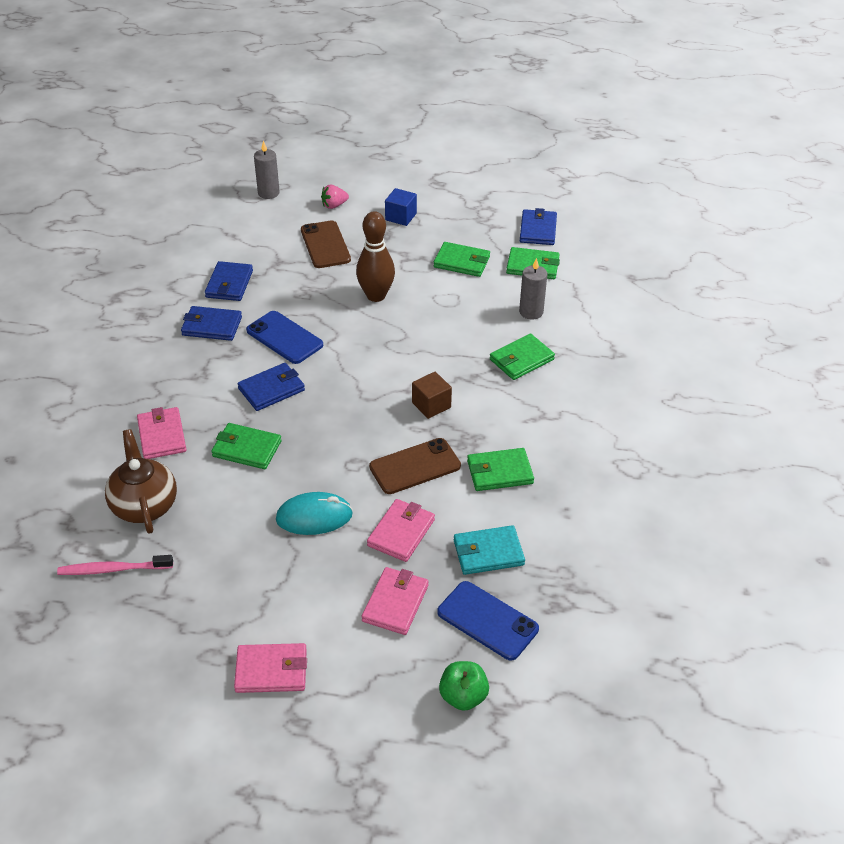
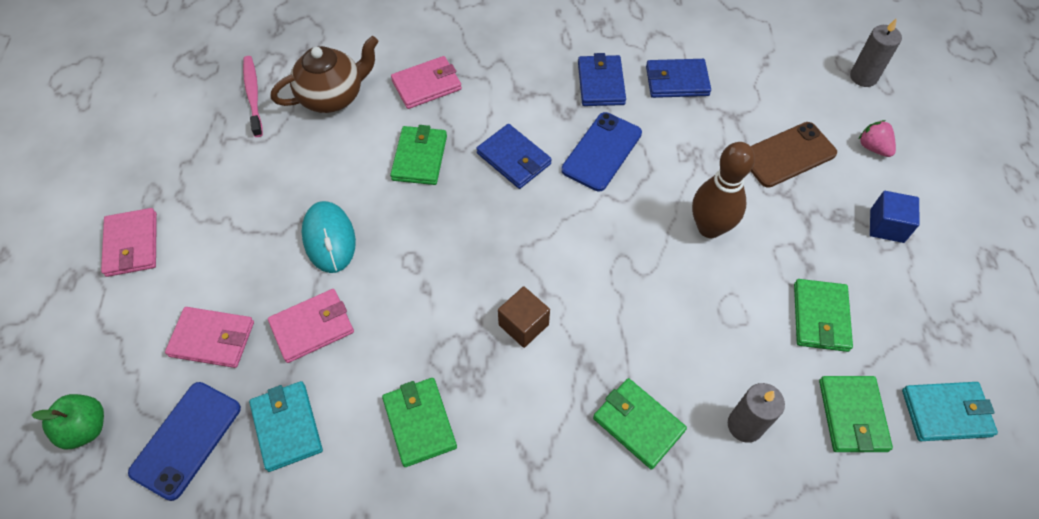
camera: 80 degrees right, 15 degrees up
(401, 532) = (312, 327): pink wallet -> pink wallet turned 45 degrees counterclockwise
(415, 466) = (416, 324): brown phone -> none
(538, 230) = (946, 413): blue wallet -> turquoise wallet

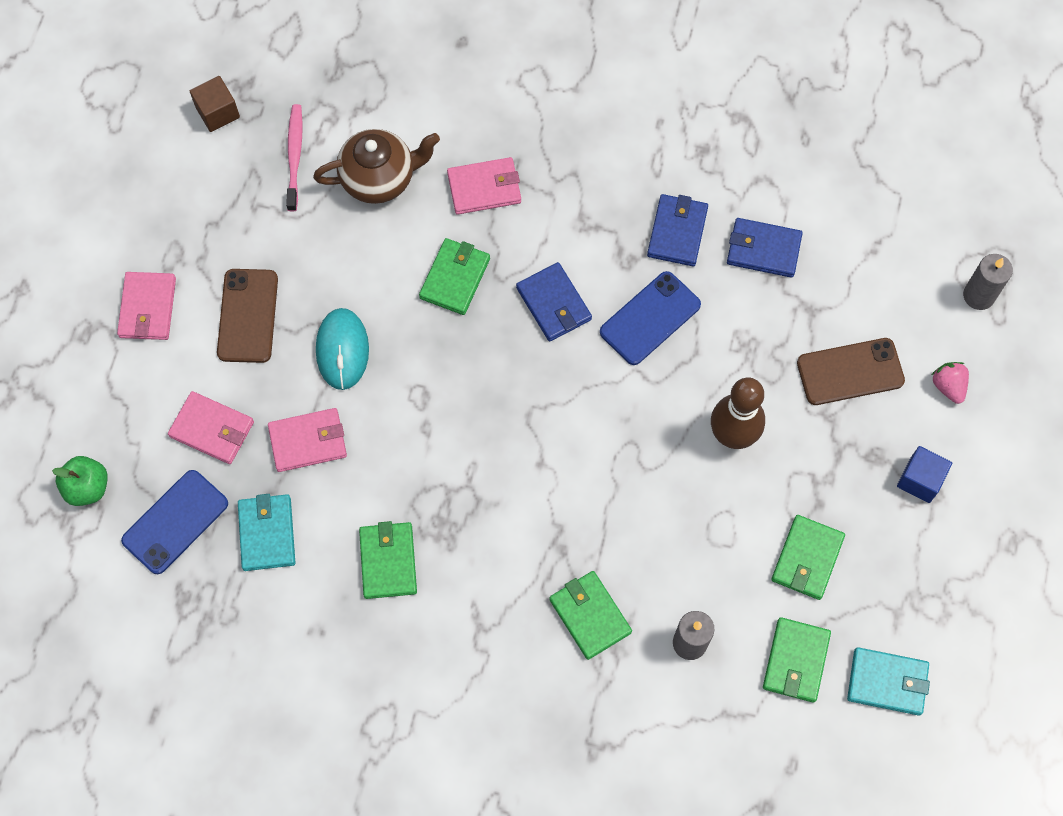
camera: 15 degrees right, 10 degrees up
(232, 230) = (247, 316): none -> brown phone
(523, 325) = (511, 491): brown cube -> brown cube (217, 112)

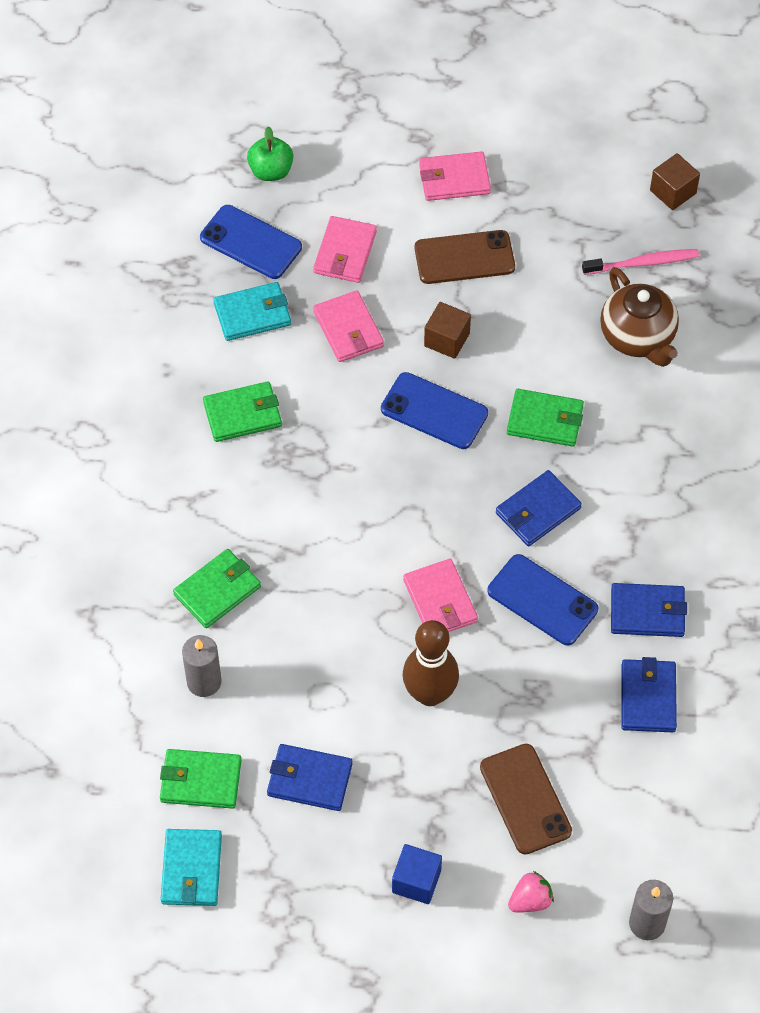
camera: 80 degrees right, 10 degrees down
(342, 350) = (447, 340): turquoise mouse -> brown cube
(423, 377) = (434, 411): none -> blue phone
(484, 188) = (651, 429): pink wallet -> pink wallet (440, 601)
(807, 558) = (309, 779): green wallet -> blue wallet

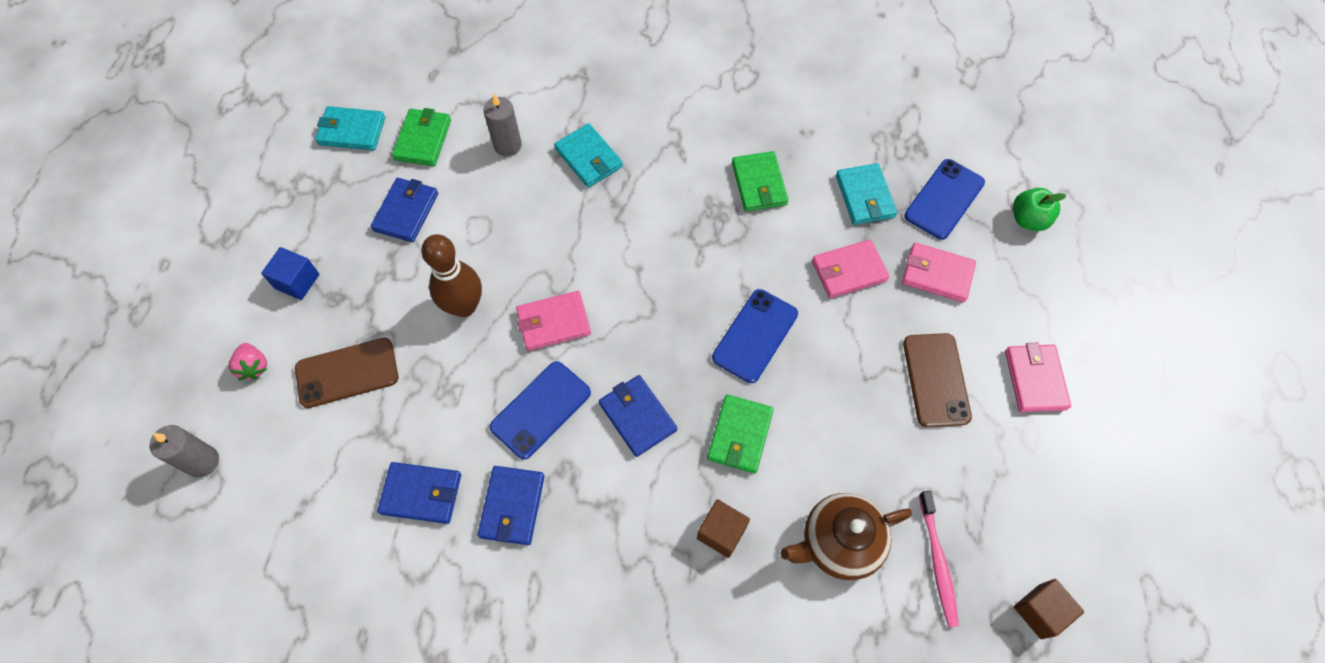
camera: 95 degrees right, 5 degrees up
(217, 590) = (588, 158): green wallet -> turquoise wallet
(447, 340) = (836, 354): brown cube -> brown cube (721, 532)

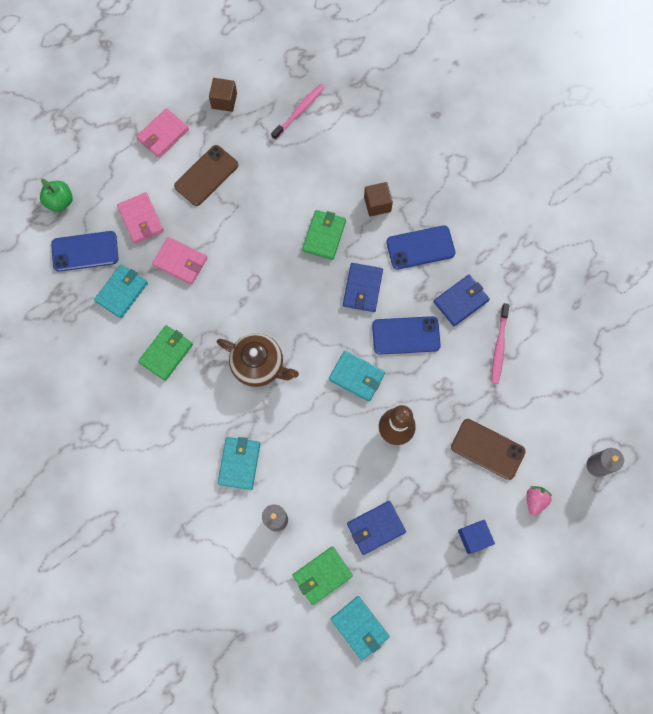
camera: 135 degrees left, 10 degrees up
(421, 494) = (499, 346): blue wallet -> pink toothbrush
(553, 322) = (356, 376): pink wallet -> turquoise wallet
(740, 435) = (324, 236): green wallet -> green wallet turned 45 degrees counterclockwise
(755, 335) = (264, 274): blue phone -> blue phone (420, 247)
(839, 542) = (331, 155): brown teapot -> brown teapot (259, 365)
(1040, 611) = (281, 60): brown cube -> brown cube (224, 101)

